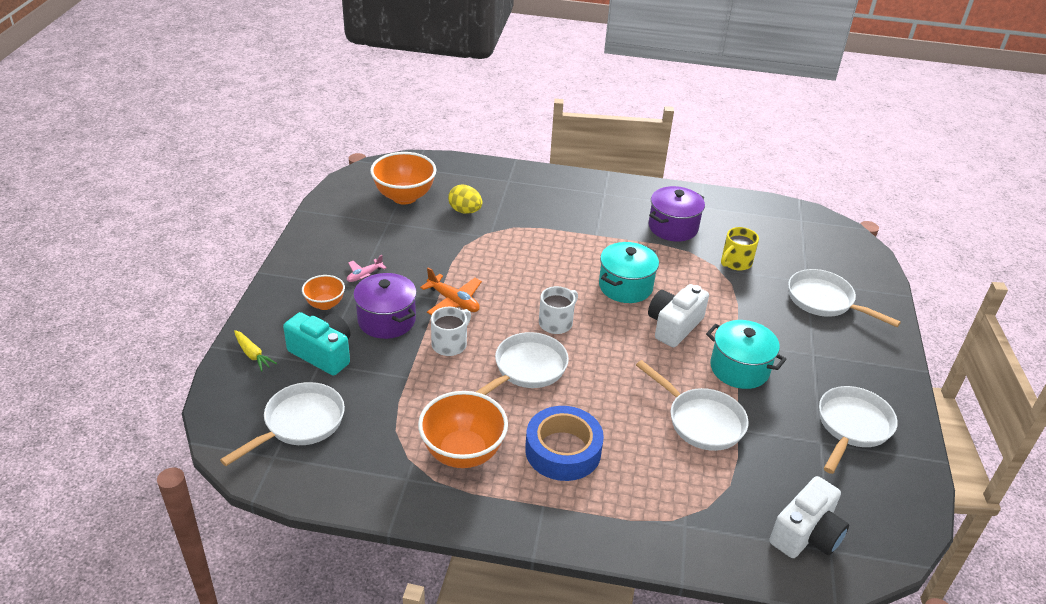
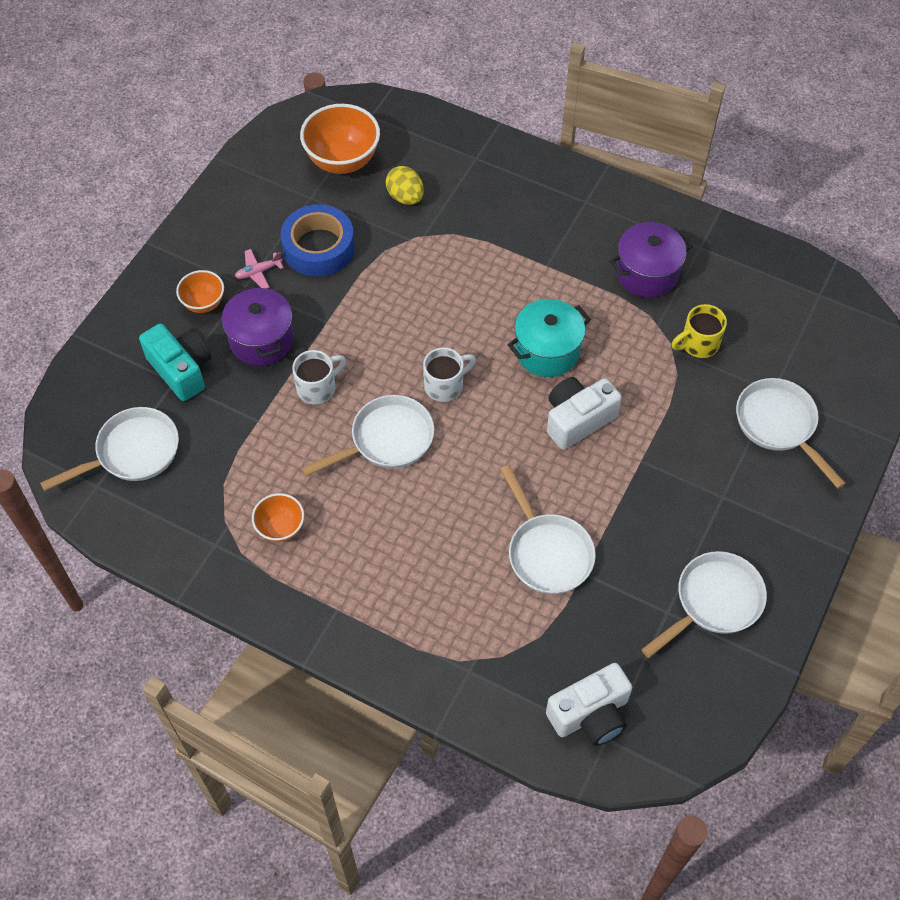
camera: 20 degrees right, 20 degrees up
(252, 354) = (111, 354): yellow carrot -> none
(453, 301) = (342, 329): orange plane -> none
(463, 453) = (280, 528): orange bowl -> orange bowl, size x0.56
(563, 450) = (383, 551): blue tape -> blue tape (318, 247)
(739, 368) = (624, 495): turquoise pot -> none

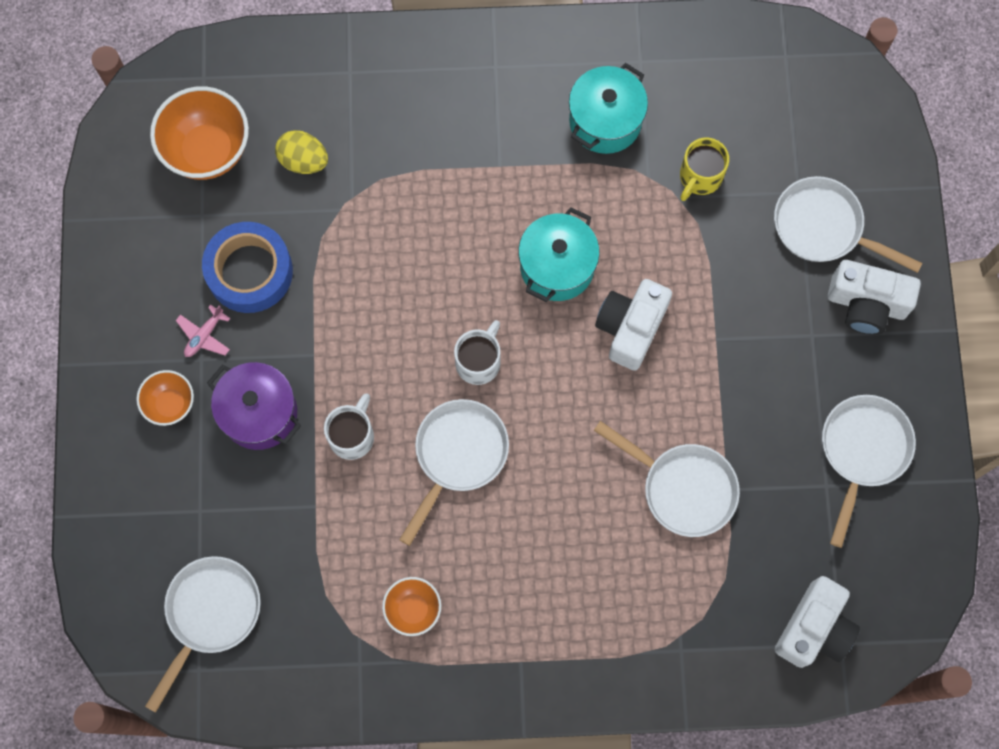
camera: 30 degrees left, 15 degrees up
(181, 370) = (198, 494): turquoise camera -> none
(647, 273) = (605, 121): purple pot -> turquoise pot
(782, 496) = (866, 304): none -> white camera

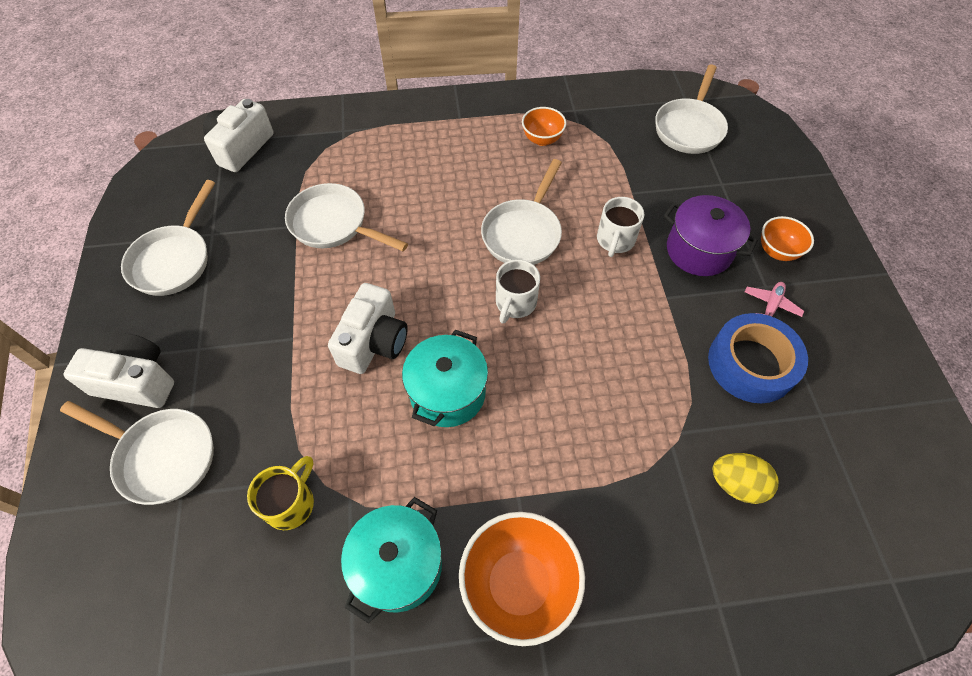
camera: 175 degrees right, 15 degrees down
(208, 151) = (845, 486): orange bowl -> orange bowl (518, 584)

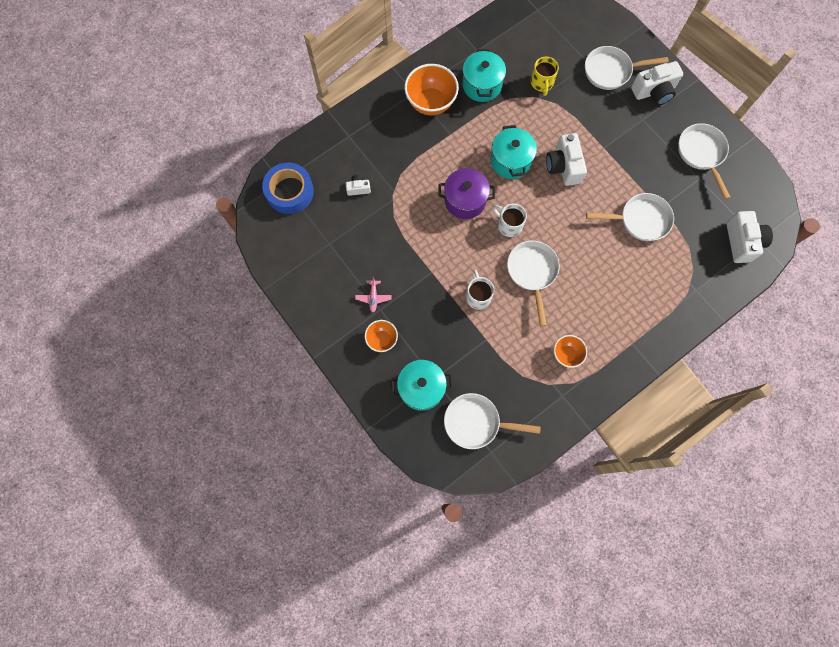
camera: 150 degrees right, 15 degrees up
(515, 303) = (509, 225): white mug -> white mug turned 45 degrees counterclockwise
(689, 128) = (476, 422): white pan -> white pan turned 75 degrees counterclockwise
(699, 250) = (427, 315): purple pot -> purple pot (465, 200)
(736, 484) = (358, 188): yellow egg -> white camera
(743, 182) = (421, 388): none -> turquoise pot
(751, 364) = (372, 254): blue tape -> blue tape (289, 191)

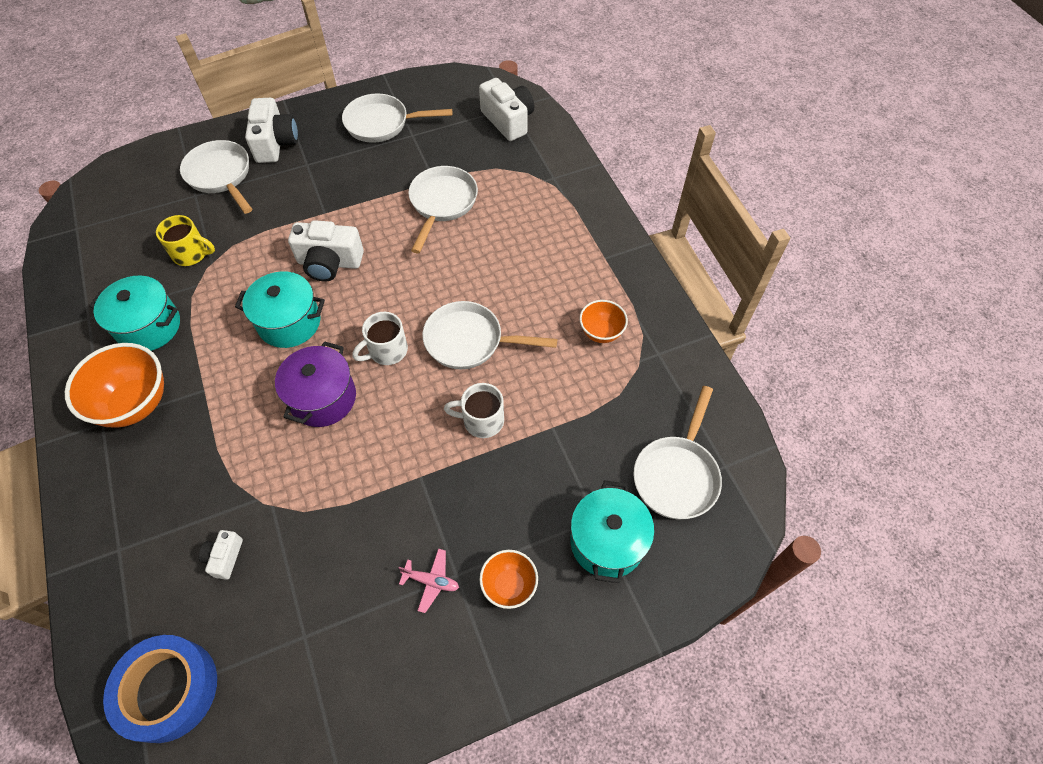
camera: 75 degrees left, 15 degrees down
(611, 71) = (221, 176): white pan -> white pan turned 135 degrees clockwise
(742, 242) = (508, 121): white camera -> white camera turned 45 degrees clockwise

